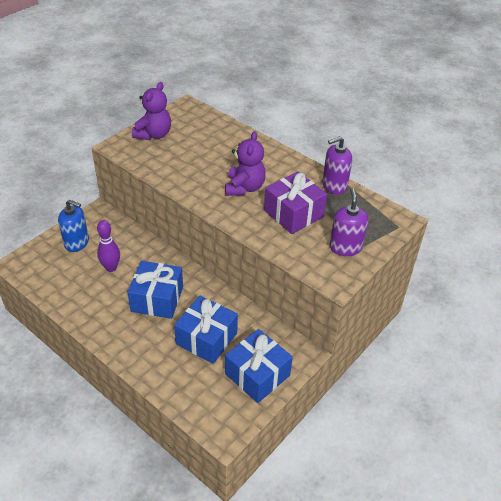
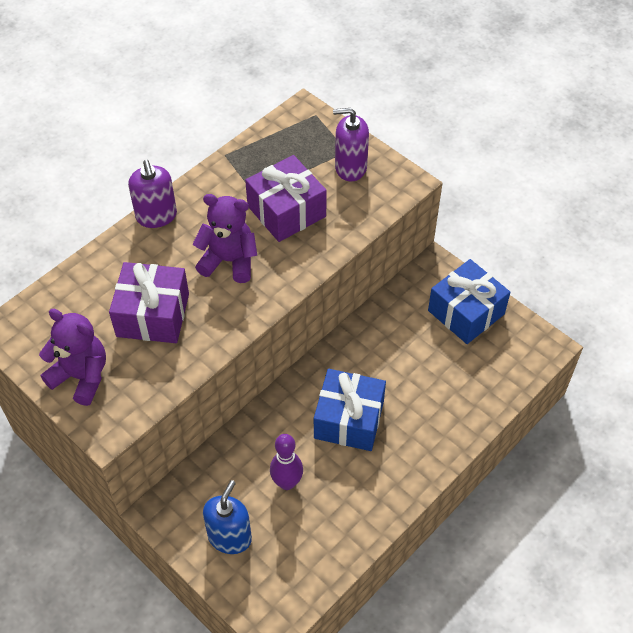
camera: 85 degrees left, 10 degrees up
(198, 158) = (153, 315): none -> purple gift
(206, 338) = (415, 362): blue gift -> none
(334, 186) = (233, 165): purple soap dispenser -> purple soap dispenser (156, 216)

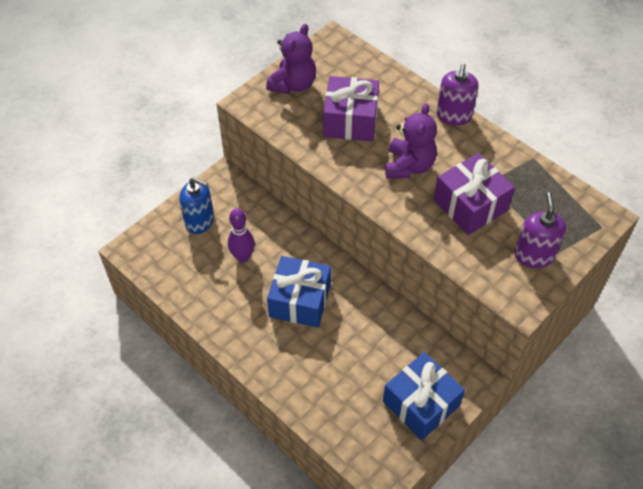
camera: 90 degrees right, 0 degrees up
(156, 216) = (454, 116): purple soap dispenser -> purple soap dispenser turned 60 degrees counterclockwise

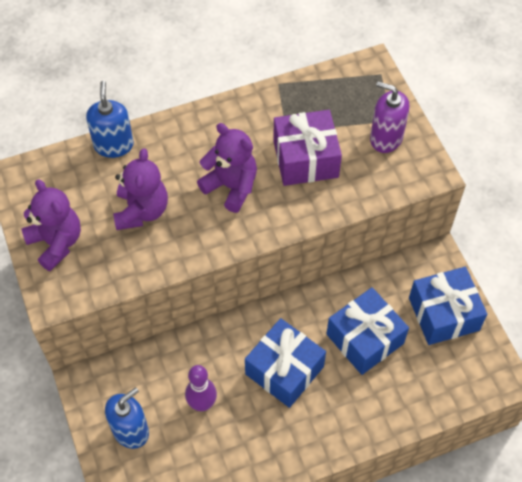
camera: 65 degrees left, 5 degrees up
(350, 120) = (141, 211): purple gift -> purple teddy bear
(360, 349) = (365, 339): none -> blue gift
(397, 81) = (113, 145): none -> blue soap dispenser
(454, 116) = (190, 120): purple soap dispenser -> none

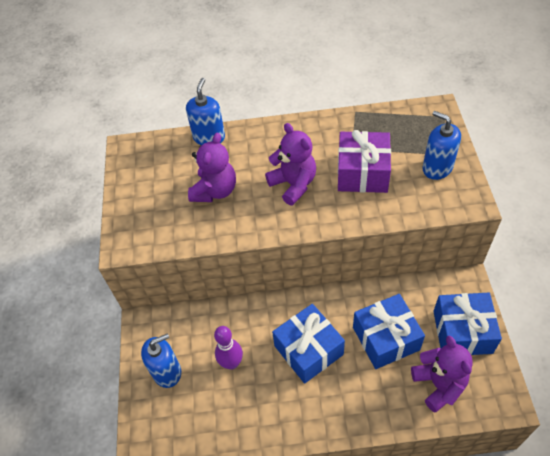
camera: 20 degrees right, 5 degrees down
(56, 243) = (140, 203): purple teddy bear -> purple teddy bear (439, 384)
(386, 138) = (437, 168): purple soap dispenser -> blue soap dispenser

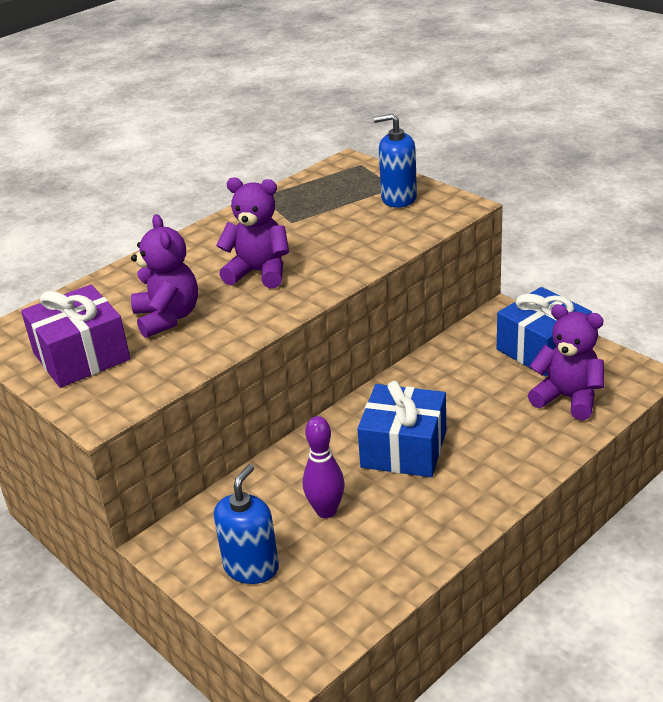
camera: 40 degrees left, 20 degrees down
(209, 137) = (104, 283): blue soap dispenser -> none
(362, 173) = (326, 233): purple gift -> purple gift (81, 356)
(385, 338) = (474, 394): blue gift -> none

